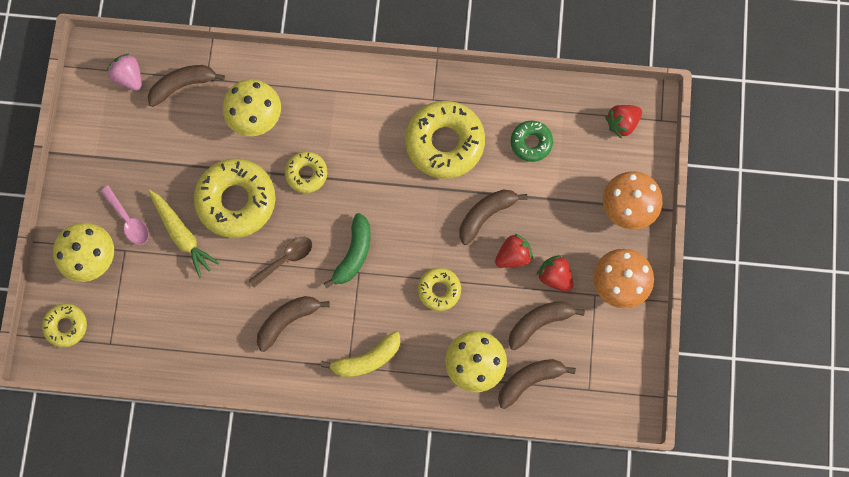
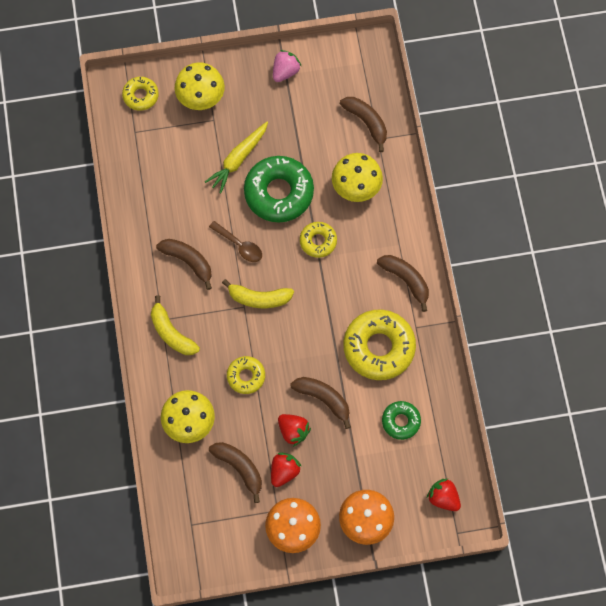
camera: 75 degrees right, 5 degrees down
(128, 220) = (239, 115): pink spoon -> none
(129, 77) = (361, 79): pink strawberry -> pink strawberry (285, 71)
(236, 201) = (279, 193): yellow donut -> green donut
(354, 253) = (259, 298): green banana -> yellow banana
(529, 380) = (187, 472): brown banana -> brown banana (406, 280)

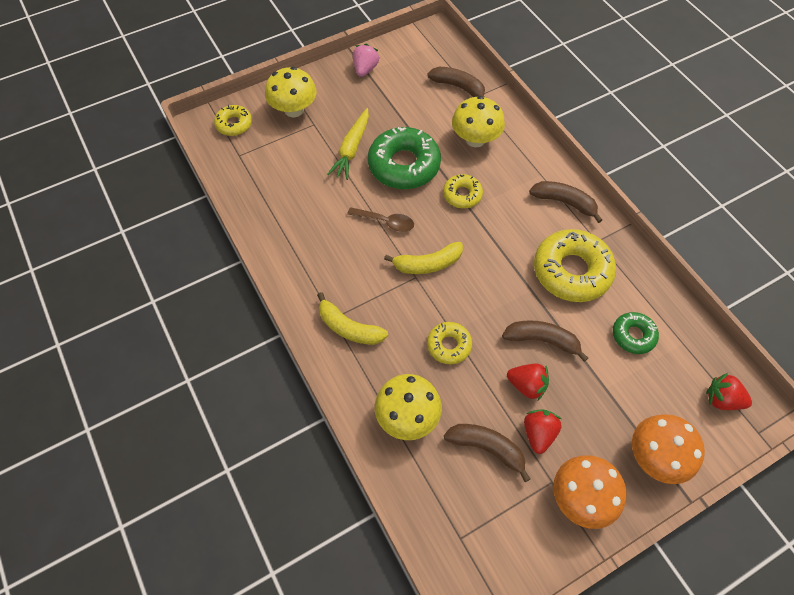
camera: 20 degrees left, 10 degrees down
(188, 261) = (339, 252): brown banana -> none

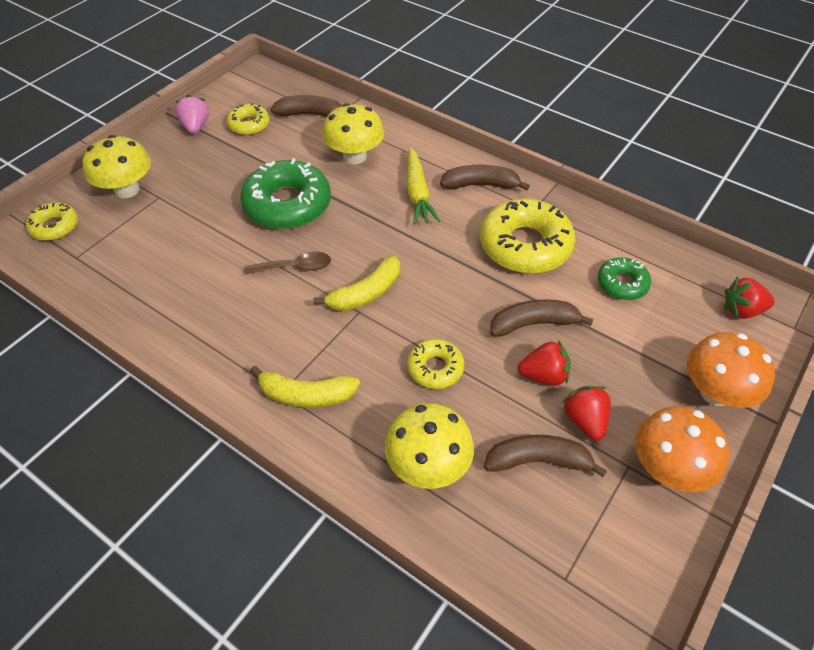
camera: 25 degrees left, 10 degrees down
(351, 149) = (217, 208): yellow carrot -> yellow carrot (417, 193)
(462, 195) = (368, 212): yellow donut -> yellow donut (249, 125)

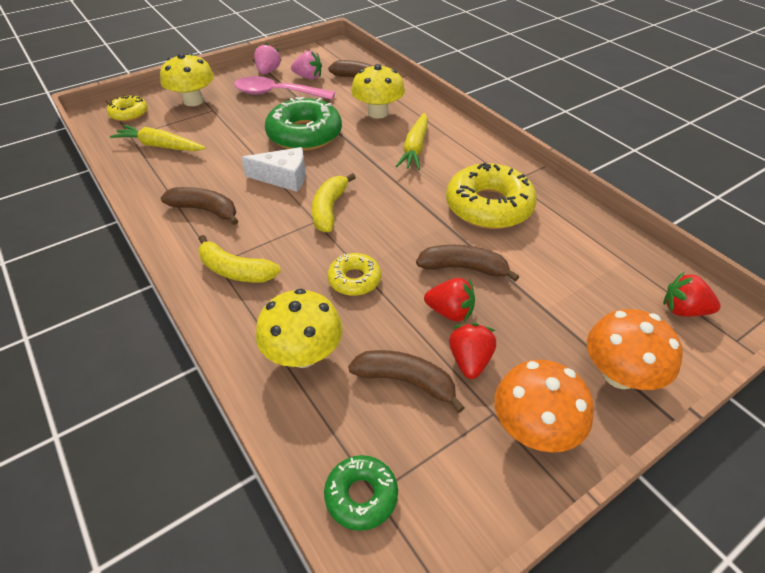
camera: 20 degrees right, 5 degrees down
(124, 262) = (160, 146): none -> yellow carrot
(224, 156) = (277, 94): none -> pink spoon
(249, 125) = (308, 77): yellow donut -> pink strawberry
(295, 267) = (283, 178): brown spoon -> white cheese
(366, 293) = (329, 209): yellow banana -> yellow banana turned 120 degrees clockwise
(480, 185) = (473, 153): brown banana -> brown banana (205, 210)
(622, 284) = (567, 257): green donut -> green donut (361, 495)

